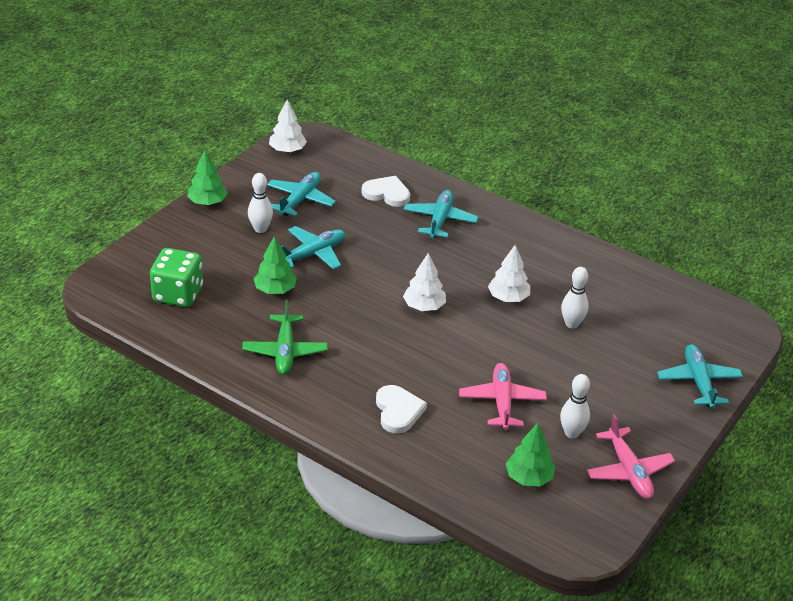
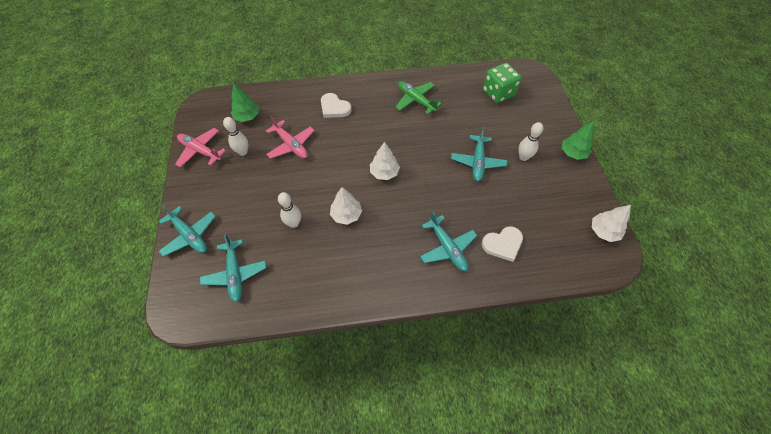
camera: 140 degrees right, 20 degrees up
(275, 290) = (463, 127): green tree -> none
(300, 200) = (537, 195): turquoise plane -> turquoise plane (235, 273)

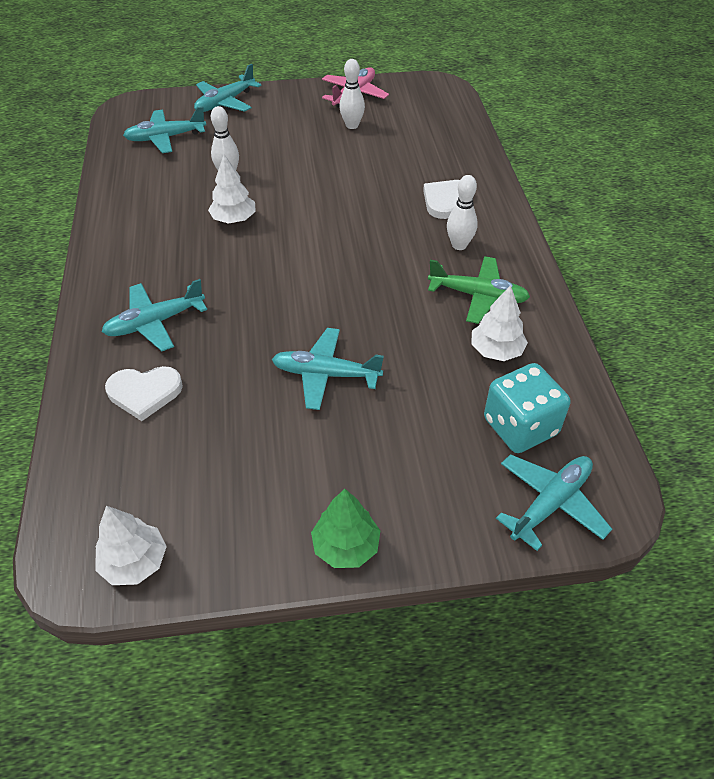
camera: 90 degrees right, 10 degrees down
(247, 117) = (418, 123): green tree -> none
(291, 145) = (365, 164): pink plane -> none
(384, 173) = (308, 256): white tree -> white tree (496, 351)
(415, 100) = (478, 296): green plane -> green plane turned 60 degrees clockwise
(498, 93) = (520, 427): green dice -> turquoise dice
(503, 244) = (144, 393): white heart -> white heart turned 75 degrees counterclockwise
(523, 157) = (336, 449): white bowling pin -> white bowling pin (459, 245)
(535, 88) = (550, 503): none -> turquoise plane

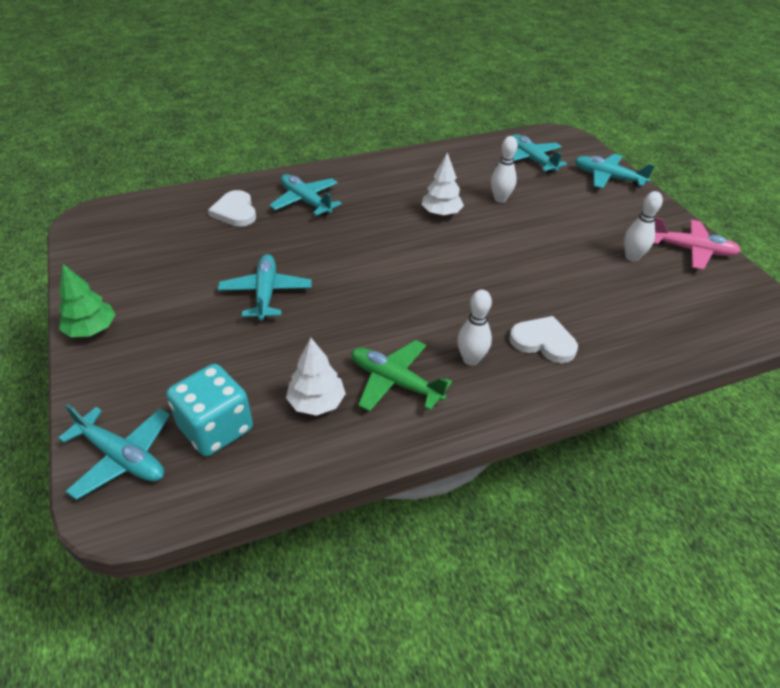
camera: 75 degrees right, 5 degrees down
(135, 562) = (92, 238): white tree -> none
(478, 296) = (395, 382): green plane -> green plane turned 120 degrees clockwise

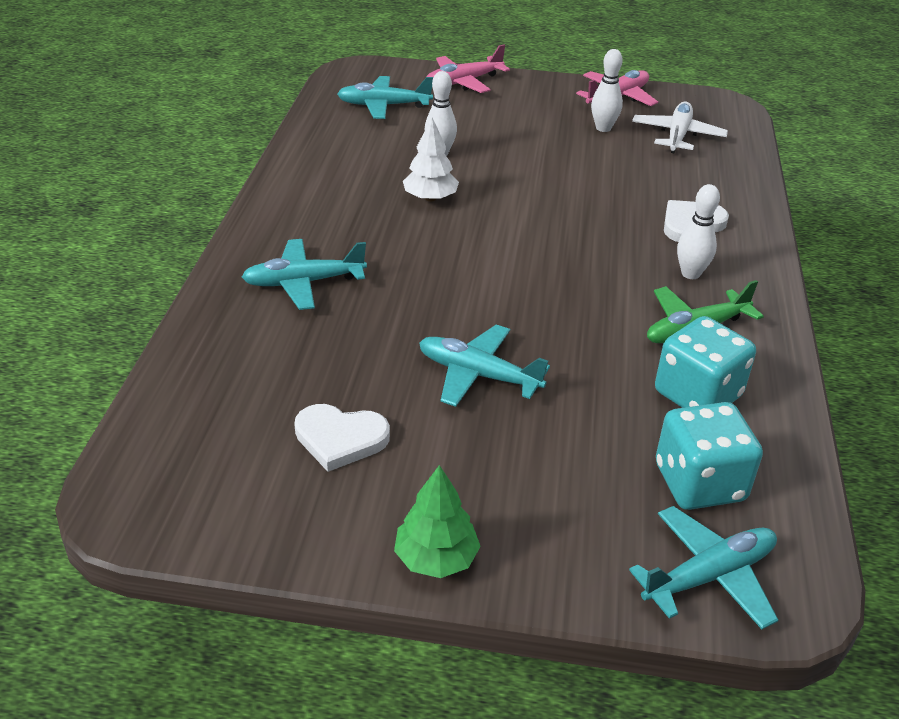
camera: 60 degrees left, 5 degrees down
(235, 211) = (266, 349): white heart -> white heart (340, 438)
(316, 402) = (697, 394): white tree -> turquoise dice
(607, 177) = (463, 82): turquoise plane -> pink plane
(675, 298) = (677, 135): none -> white plane

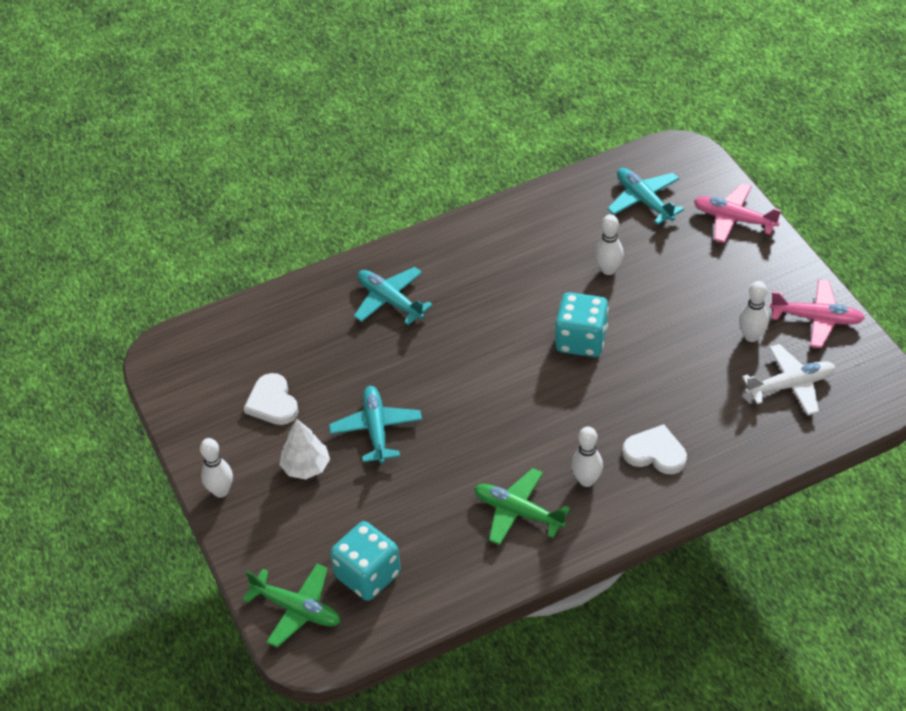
camera: 60 degrees right, 10 degrees up
(430, 198) = (543, 299): white tree -> white tree (306, 467)
(436, 558) = (221, 491): green tree -> white bowling pin
(697, 394) = (450, 540): turquoise dice -> turquoise dice (581, 340)
(709, 576) = (297, 609): turquoise plane -> green plane

